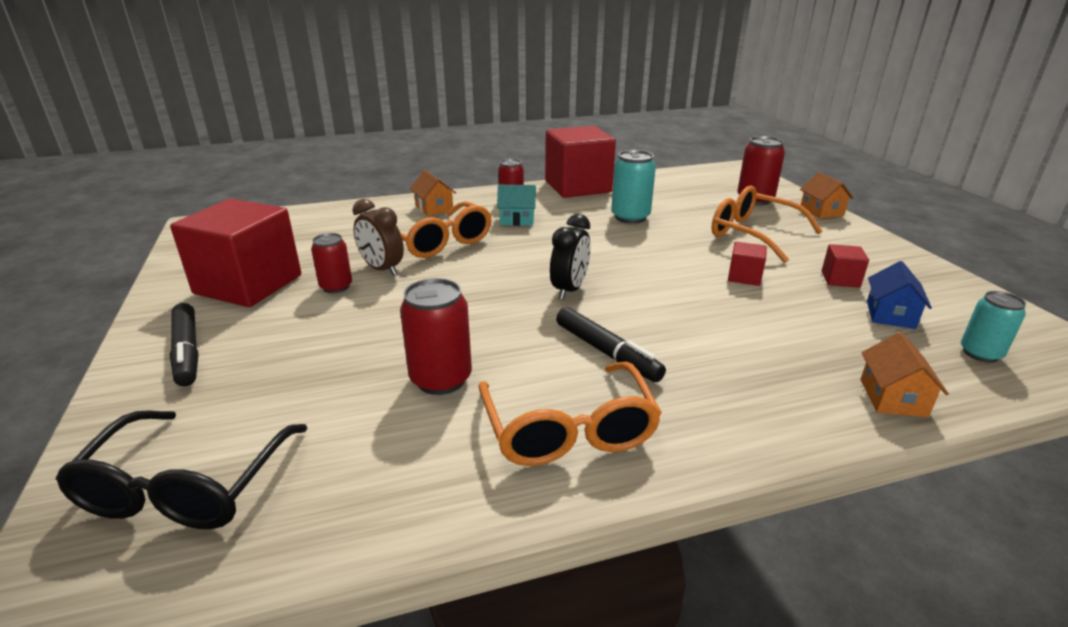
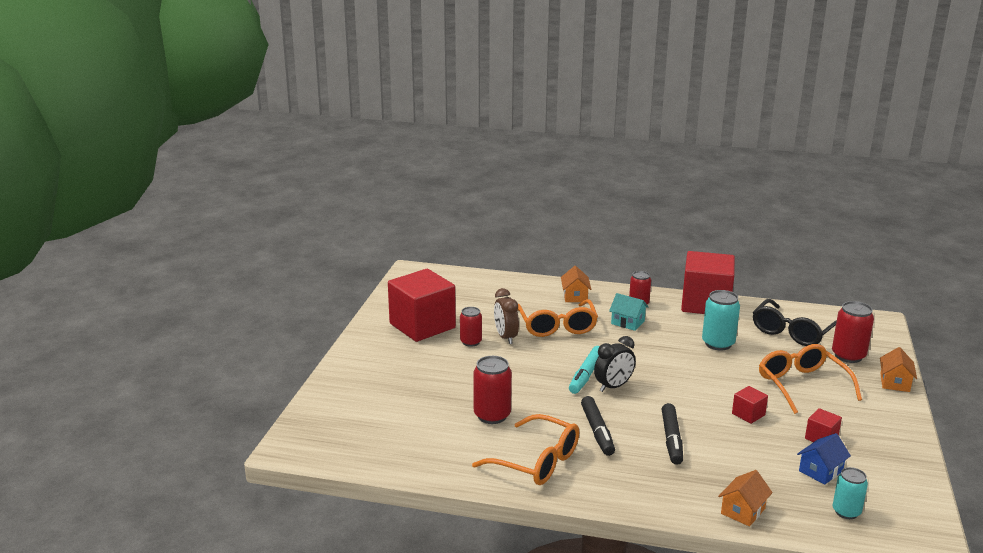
camera: 30 degrees right, 5 degrees down
(186, 487) = (350, 425): black glasses -> black glasses (792, 332)
(187, 351) = (374, 359): black marker -> black marker (671, 439)
(524, 286) = (586, 375): none -> turquoise marker
(569, 430) = (537, 462): orange glasses -> orange glasses turned 75 degrees counterclockwise

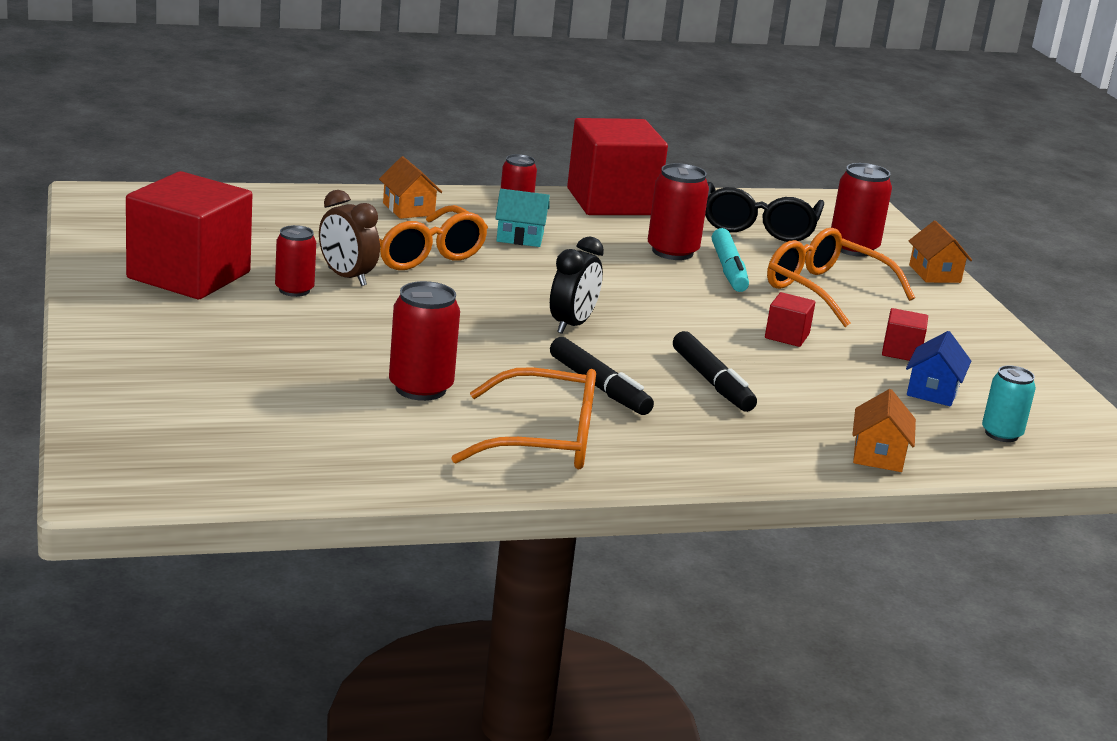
camera: 30 degrees left, 0 degrees up
(586, 375) = (518, 315): turquoise marker -> turquoise marker (728, 269)
(718, 344) = (672, 252): turquoise can -> red can

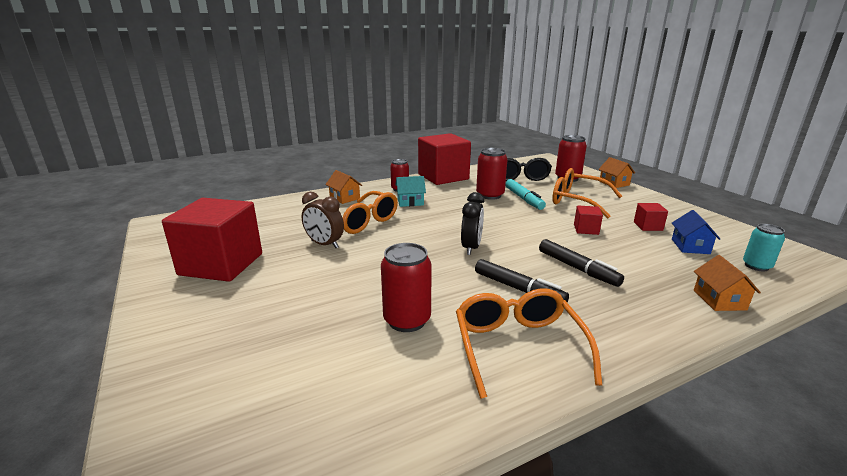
camera: 10 degrees left, 0 degrees up
(294, 290) = (294, 260): red can -> none
(545, 440) = (518, 346): orange glasses -> orange glasses turned 90 degrees counterclockwise

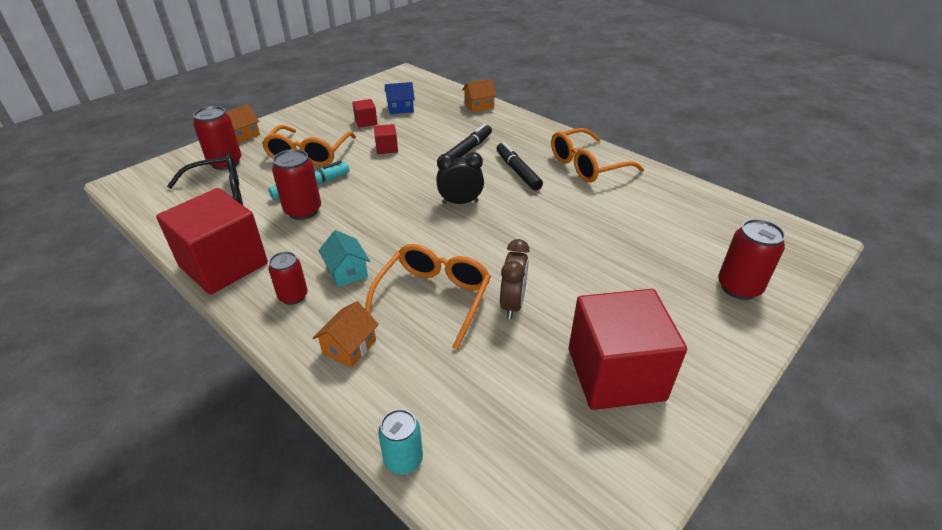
camera: 110 degrees left, 15 degrees up
(407, 320) = (598, 211): red can -> red can (739, 287)
(518, 289) = (518, 171): black marker -> black marker turned 45 degrees counterclockwise
(756, 266) = (422, 91): turquoise can -> turquoise can (403, 460)

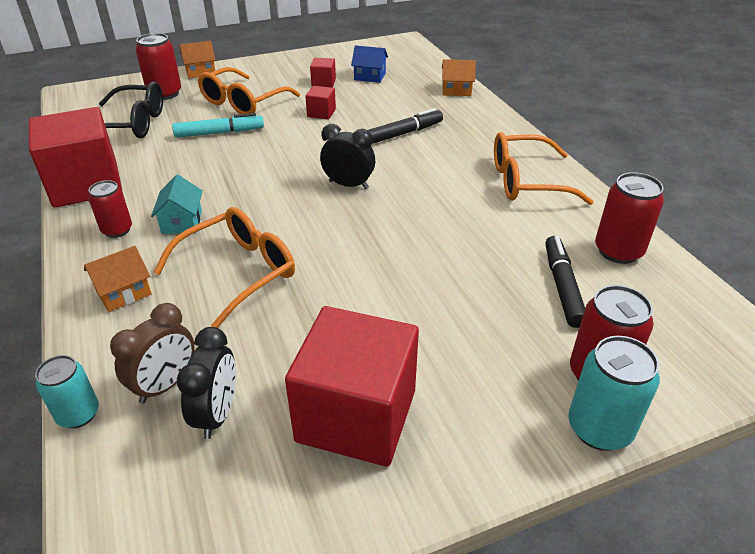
camera: 25 degrees right, 0 degrees up
(303, 211) = (192, 154): red can -> red can (618, 251)
(512, 304) = (311, 304): brown clock -> brown clock (165, 385)
(516, 413) = (217, 414): none -> black clock
(518, 171) = (438, 169): black marker -> black marker (562, 286)
(767, 322) = (599, 428): none -> turquoise can

